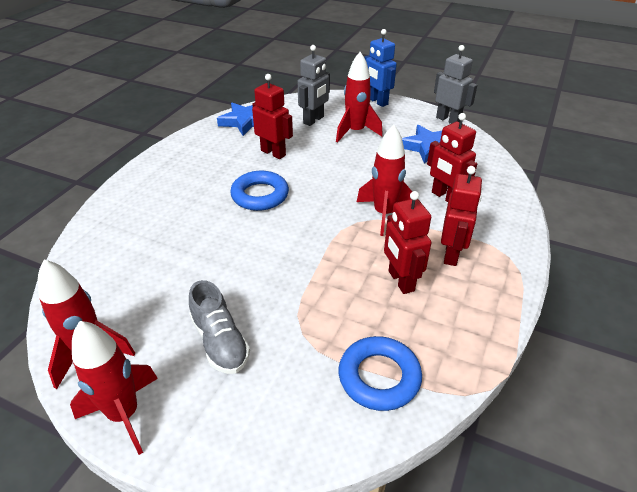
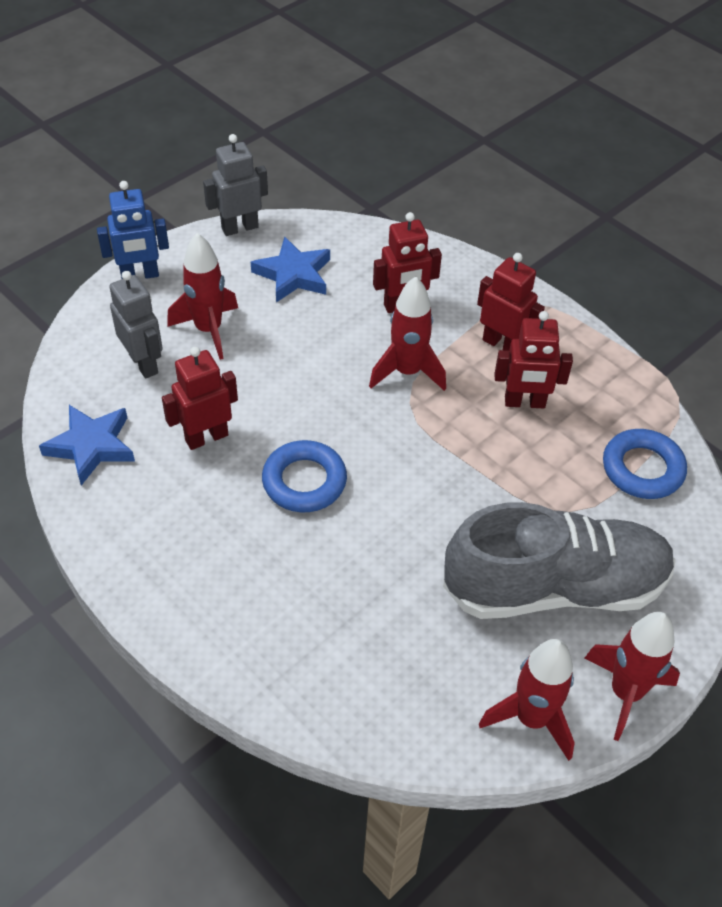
camera: 70 degrees left, 10 degrees up
(220, 342) = (555, 587): grey shoe -> grey shoe, size x2.01

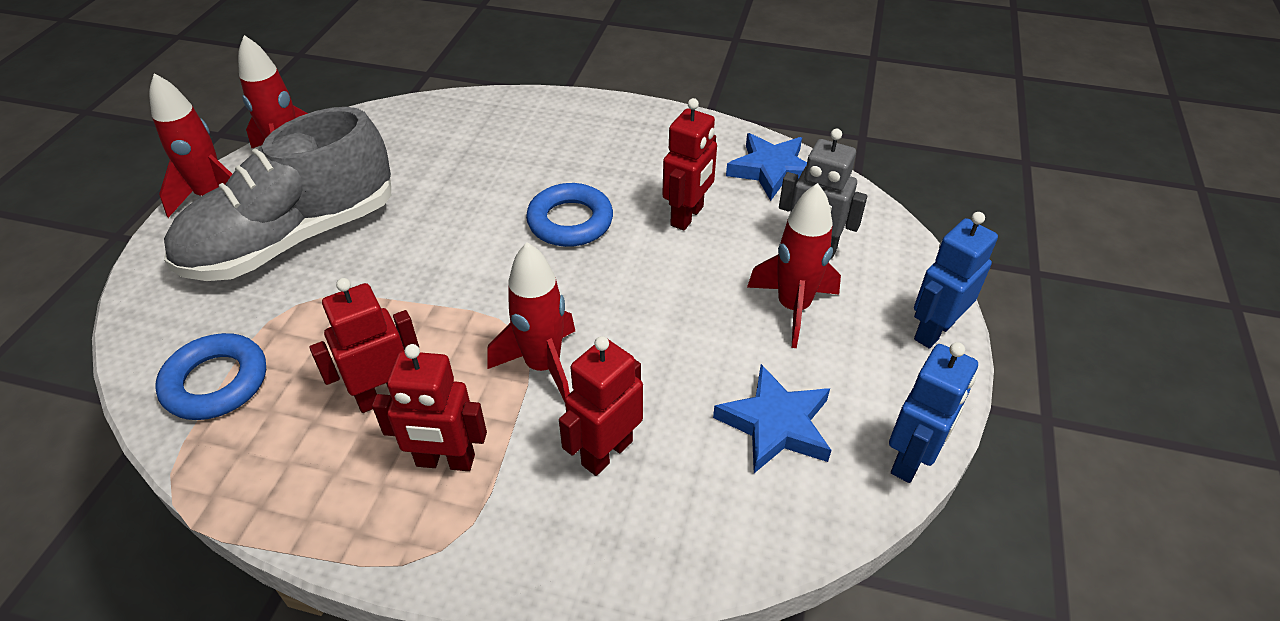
camera: 150 degrees right, 5 degrees down
(239, 228) = (911, 459): grey robot -> blue robot

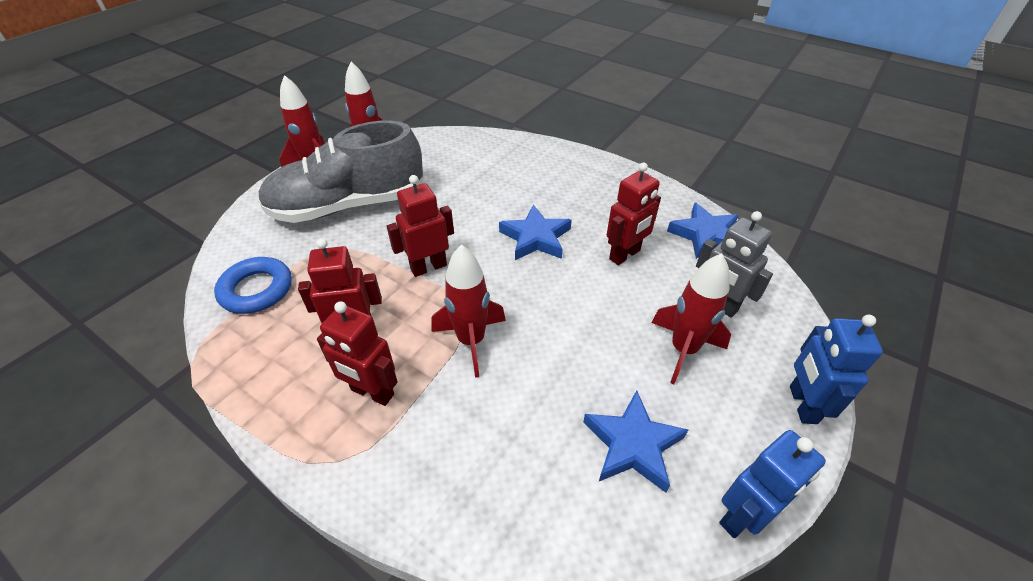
camera: 20 degrees right, 0 degrees up
(570, 221) = (536, 238): blue ring -> blue star
(606, 452) = (489, 424): red robot -> red robot (428, 267)
(933, 331) = (802, 404): blue robot -> blue robot turned 60 degrees counterclockwise

